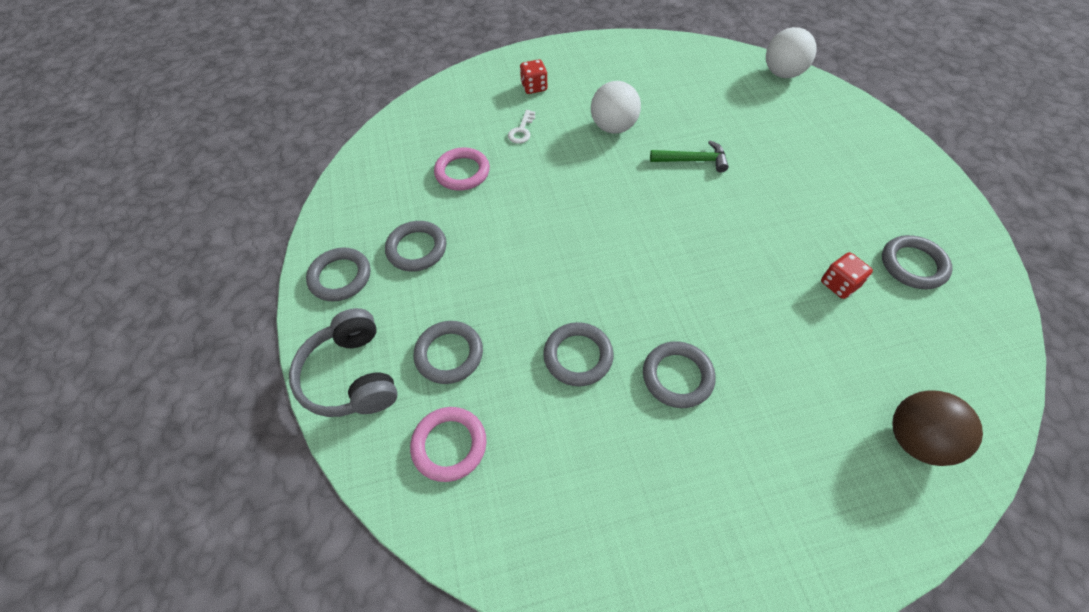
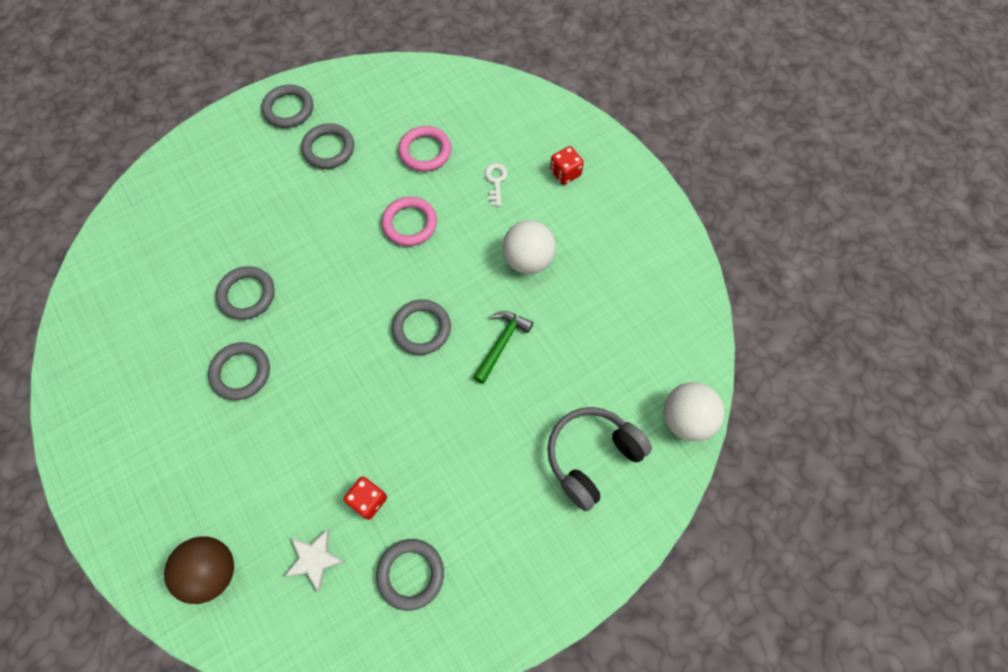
camera: 70 degrees right, 10 degrees up
(352, 376) = (203, 152): grey headphones -> grey headphones (592, 457)
(449, 354) = (232, 206): grey ring -> grey ring (421, 329)
(449, 445) = (159, 231): pink ring -> pink ring (410, 224)
(521, 130) = (496, 181): white key -> white key turned 90 degrees clockwise
(693, 160) = (501, 343): green hammer -> green hammer turned 135 degrees counterclockwise
(900, 339) = (314, 559): none -> white star

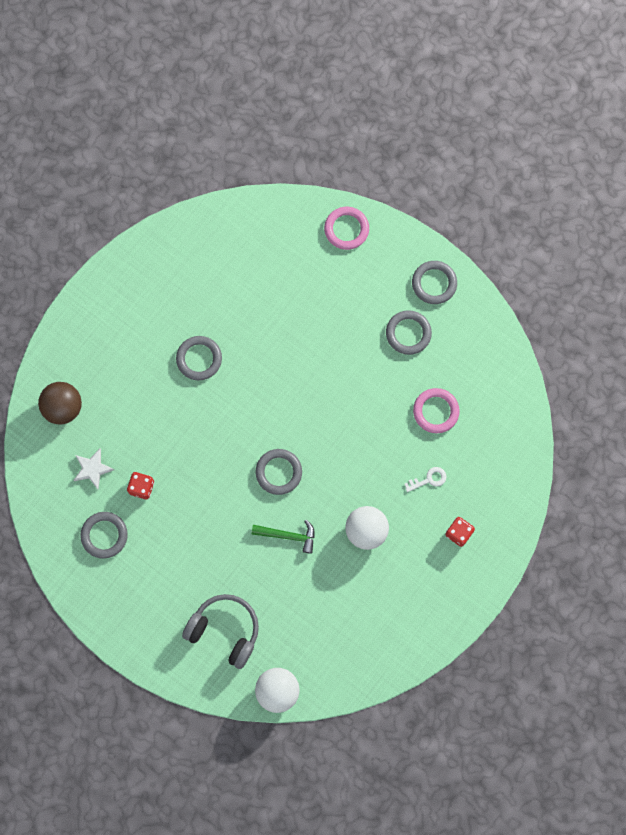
camera: 70 degrees right, 10 degrees up
(247, 295) = (259, 333): grey ring -> none
(410, 224) = (364, 427): pink ring -> pink ring (346, 229)

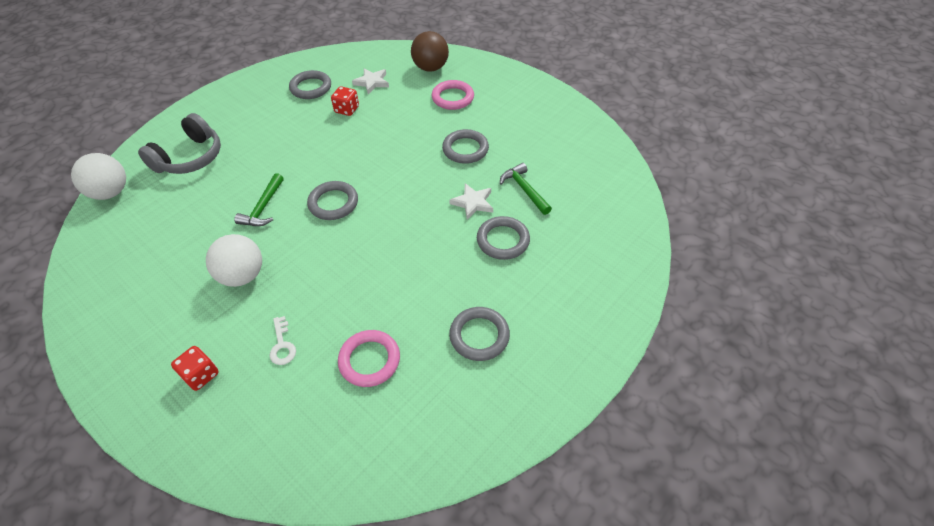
camera: 95 degrees right, 25 degrees down
(251, 302) = (524, 189): none -> green hammer
(271, 347) = (473, 203): none -> white star
(346, 229) = (617, 278): pink ring -> pink ring (452, 98)
(434, 283) = (548, 372): grey ring -> grey ring (503, 240)

